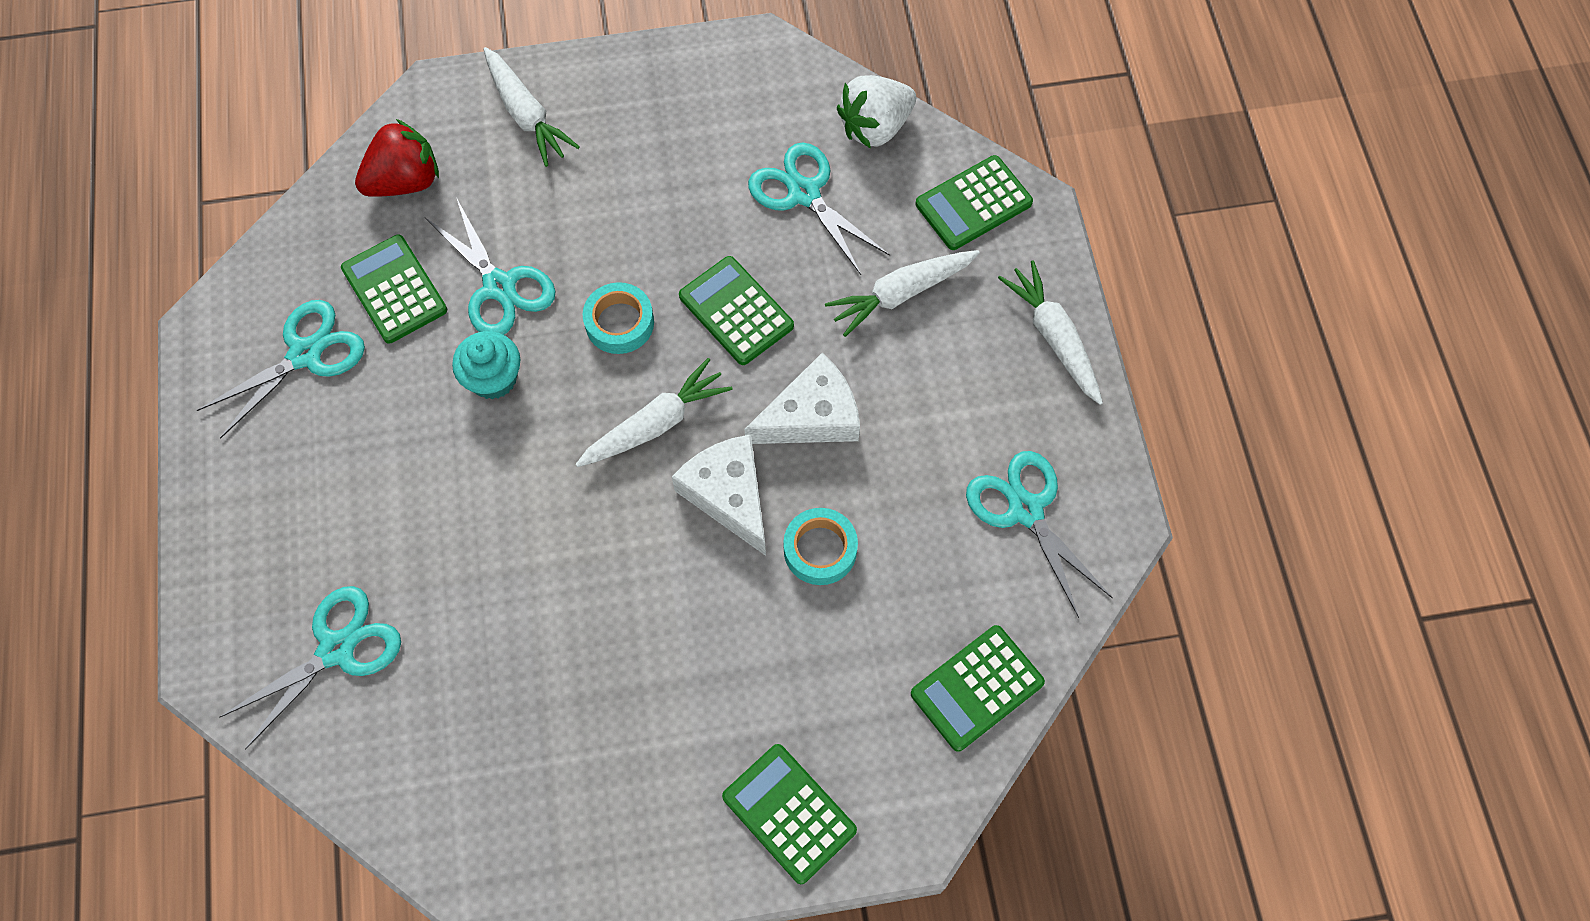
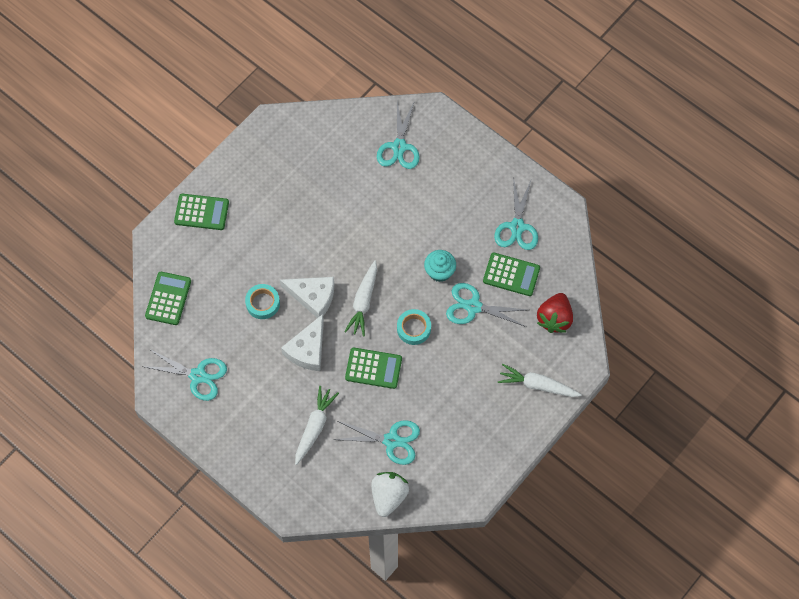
camera: 140 degrees right, 0 degrees up
(973, 204) = (317, 492): green calculator -> none
(1053, 338) = (238, 456): white carrot -> none

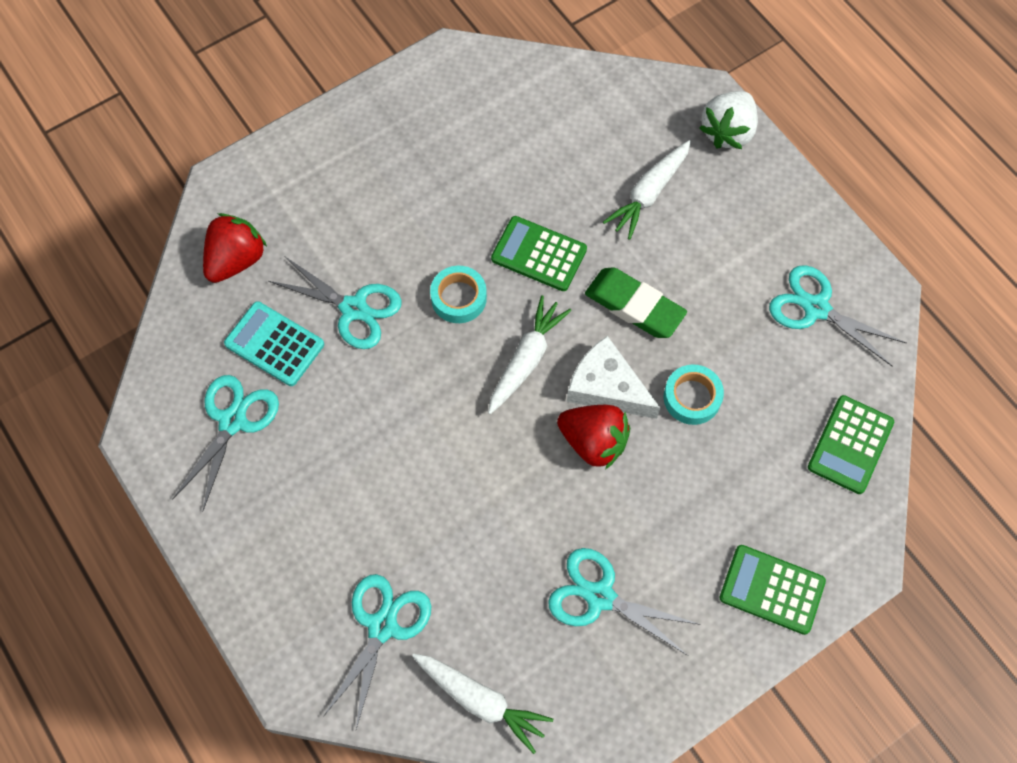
camera: 165 degrees left, 0 degrees up
(307, 350) = (634, 306): white cheese -> green eraser
(313, 264) = (593, 442): none -> red strawberry
(388, 496) = (565, 82): white strawberry -> white strawberry (727, 132)
(391, 440) = (540, 150): turquoise scissors -> turquoise scissors (600, 597)
(439, 271) = (388, 378): turquoise cupcake -> none
(511, 274) = (274, 344): green calculator -> turquoise calculator
(537, 385) = (302, 173): white carrot -> white carrot (481, 700)

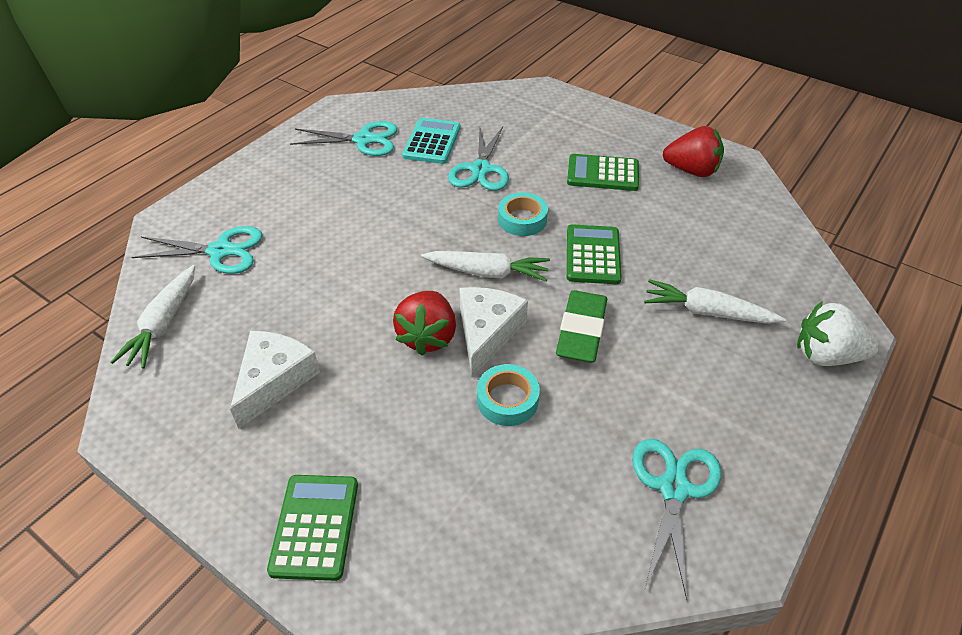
camera: 70 degrees right, 20 degrees down
(236, 260) = (488, 110): red strawberry -> red strawberry (691, 171)
(600, 597) = (274, 380): turquoise scissors -> white cheese
(850, 445) = (519, 568): green calculator -> green calculator (602, 174)

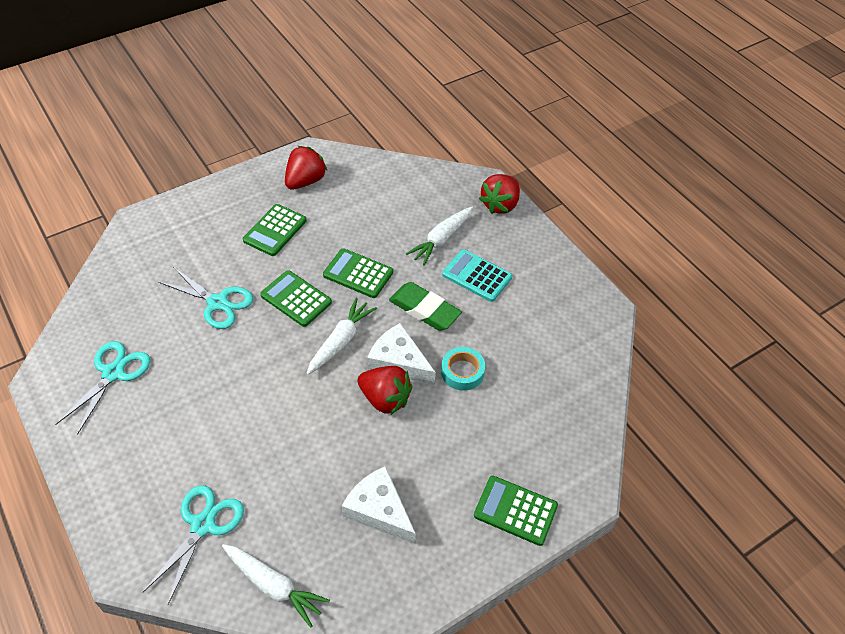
camera: 70 degrees left, 5 degrees up
(432, 142) = (155, 323): turquoise calculator -> turquoise calculator (476, 276)
(522, 219) = (296, 299): turquoise tape -> green calculator
(673, 489) = (558, 317): turquoise scissors -> none
(825, 355) = (500, 205): white strawberry -> red strawberry

